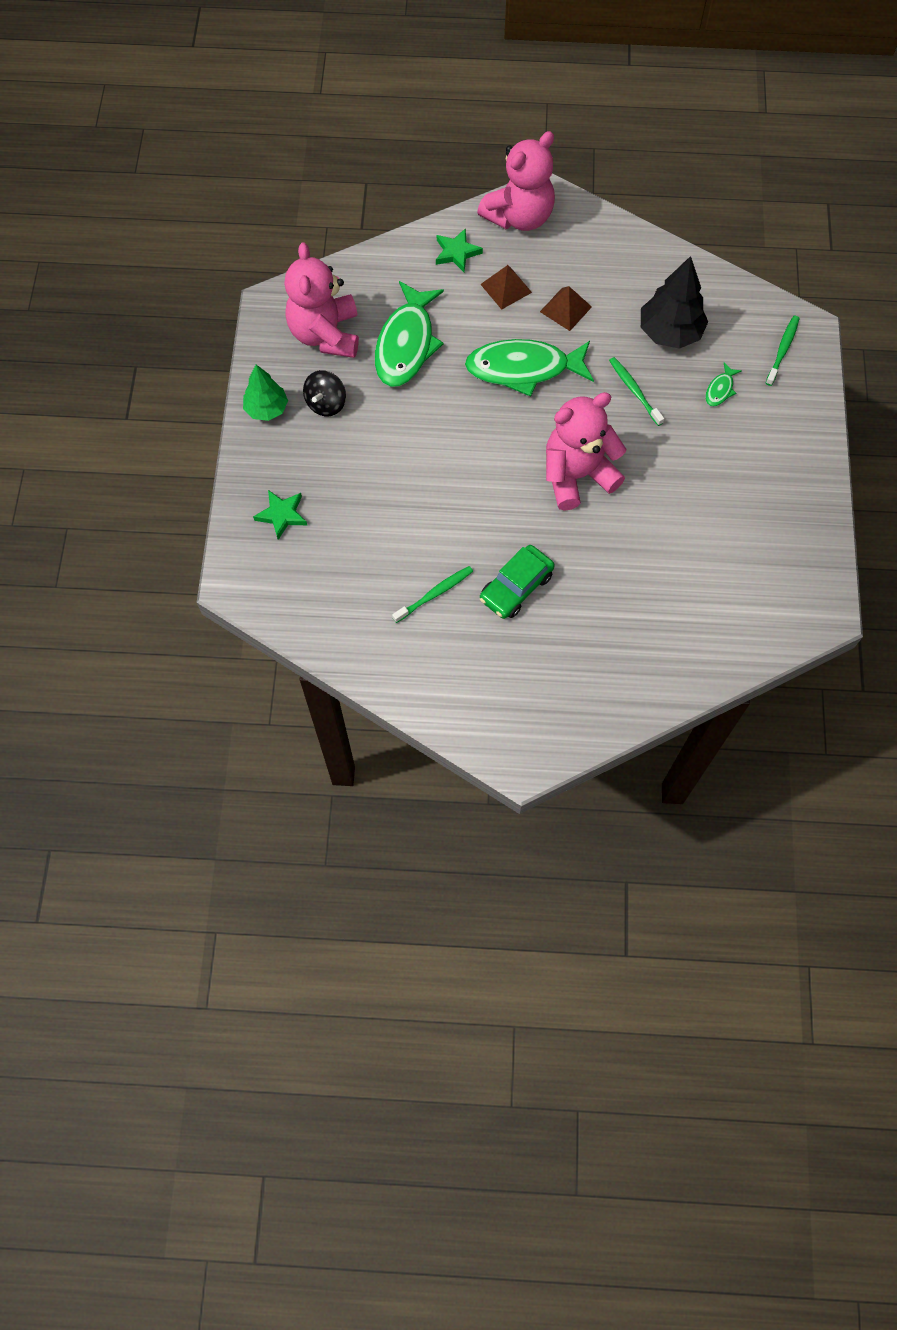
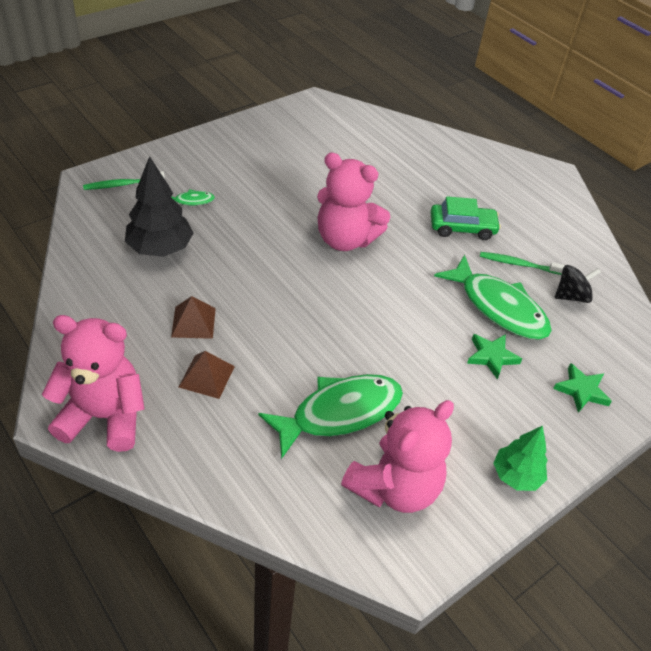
camera: 135 degrees left, 20 degrees down
(326, 403) = (460, 432): black spinning top -> black spinning top (571, 296)
(457, 253) = (195, 441): green star -> green star (491, 356)
(524, 369) = (283, 317): green fish -> green fish (498, 307)
(634, 390) = (238, 243): green toothbrush -> none

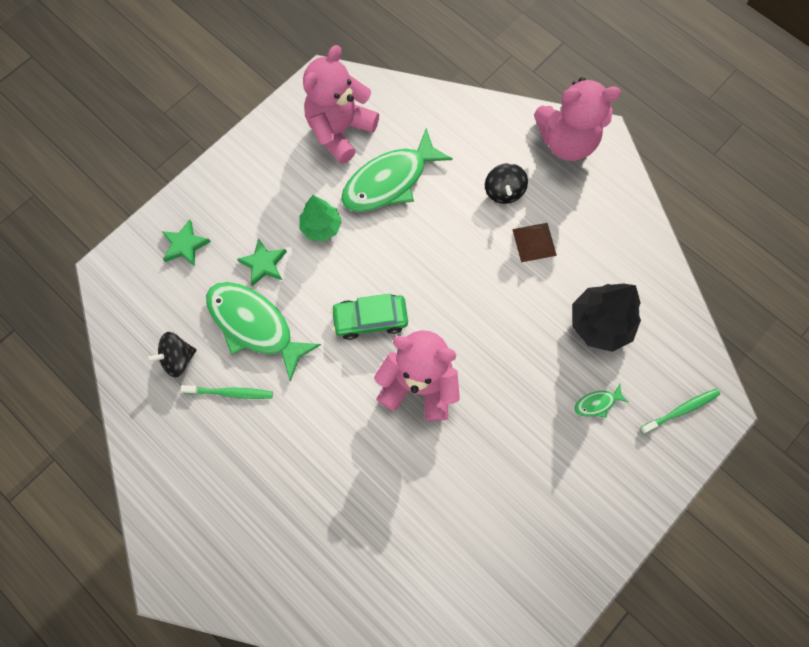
camera: 175 degrees right, 25 degrees up
(207, 376) = (503, 191): brown pyramid -> black spinning top
(462, 228) = (291, 437): green car -> green car (370, 319)
(516, 475) = (249, 157): green tree -> green tree (321, 227)

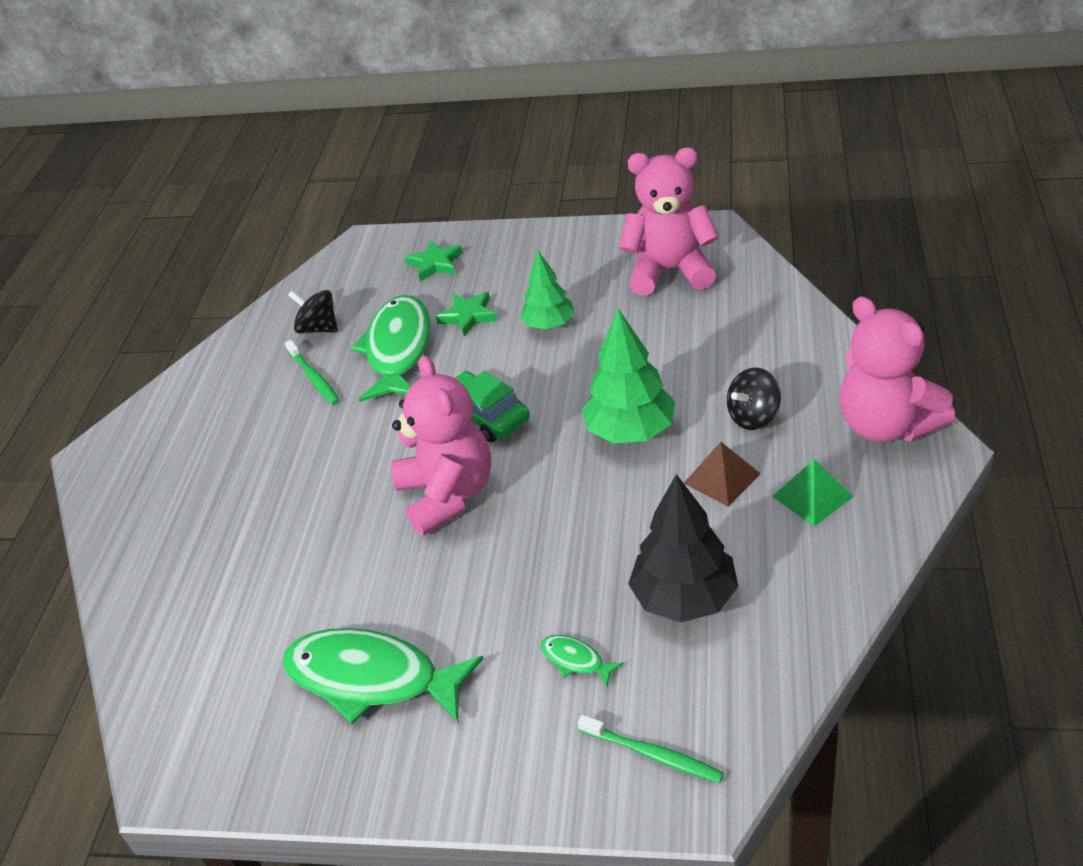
camera: 60 degrees right, 30 degrees down
(390, 181) = (657, 334): green fish -> green fish (372, 678)
(457, 256) = (630, 431): none -> green tree
(584, 213) = (812, 496): none -> green pyramid

